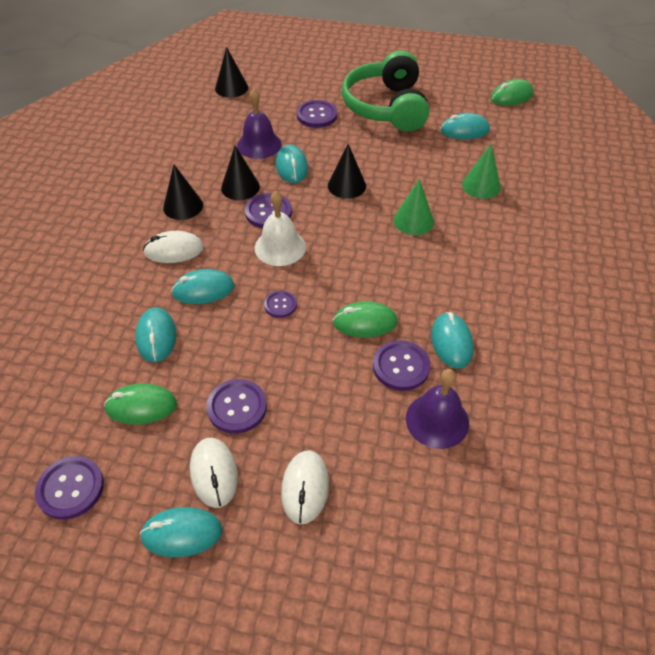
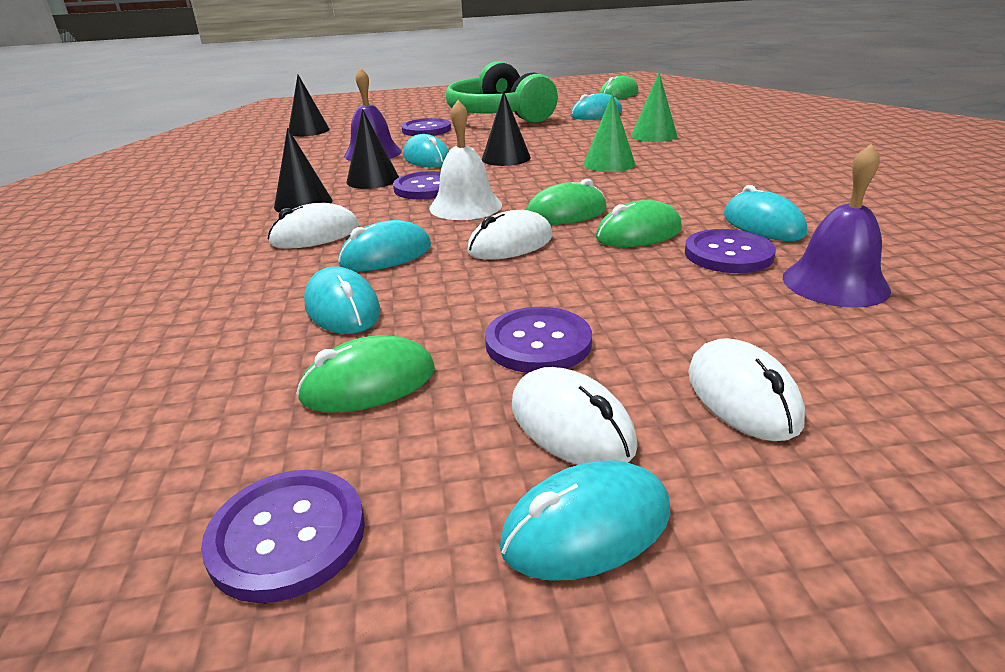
camera: 20 degrees left, 20 degrees down
(280, 305) = (510, 244): purple button -> white mouse
(337, 280) = (566, 213): none -> green mouse

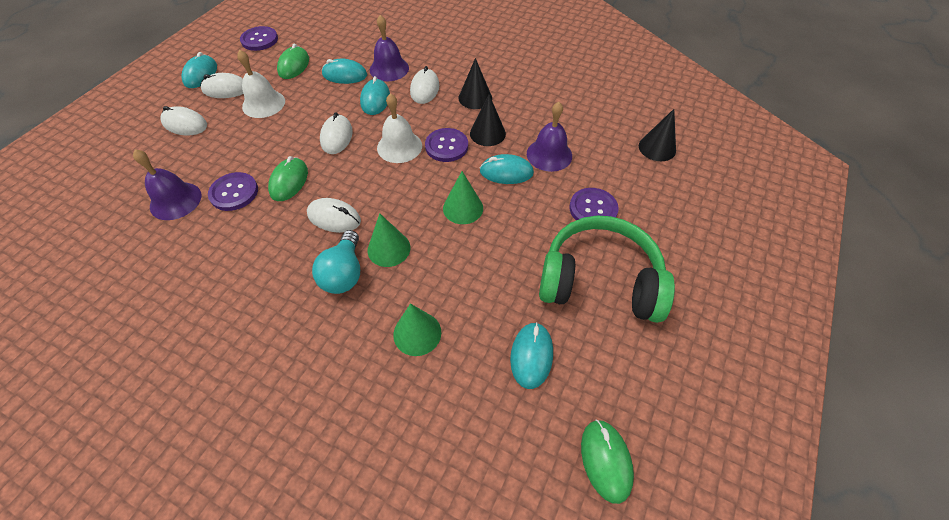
camera: 125 degrees right, 25 degrees up
(280, 279) = (389, 69): none -> purple bell
(506, 158) = (463, 208): black cone -> green cone
(538, 343) = (263, 104): purple button -> white bell
(566, 213) = (343, 174): green mouse -> none
(629, 193) = (334, 218): none -> white mouse
(670, 167) = (344, 273): none -> turquoise light bulb
(763, 225) = (233, 232): turquoise mouse -> none

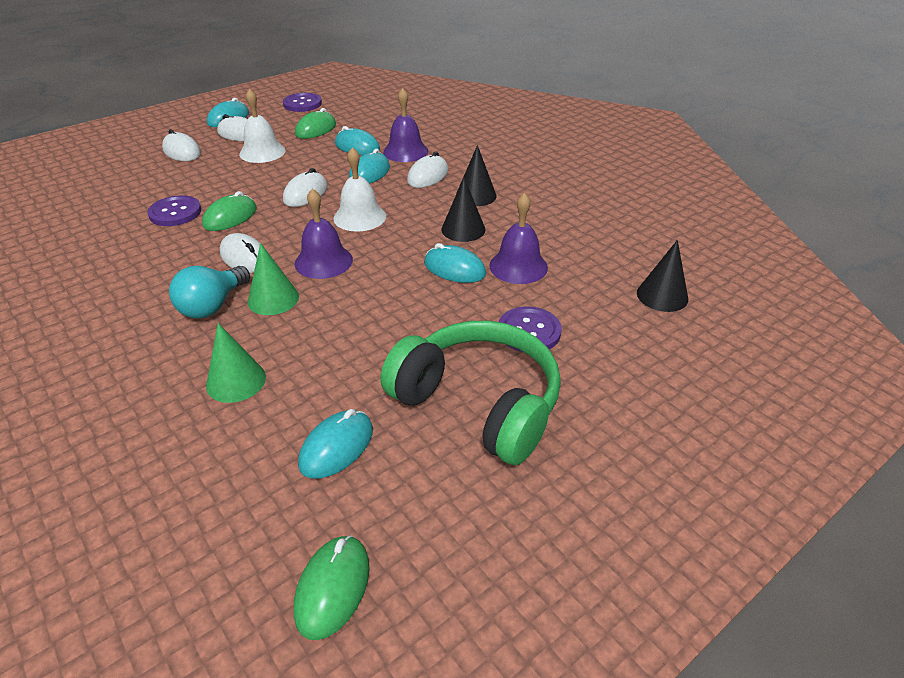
camera: 25 degrees right, 15 degrees down
(175, 201) = (122, 205): purple bell -> purple bell (323, 261)
(446, 146) = (409, 229): purple button -> none
(463, 208) = (379, 287): green cone -> none

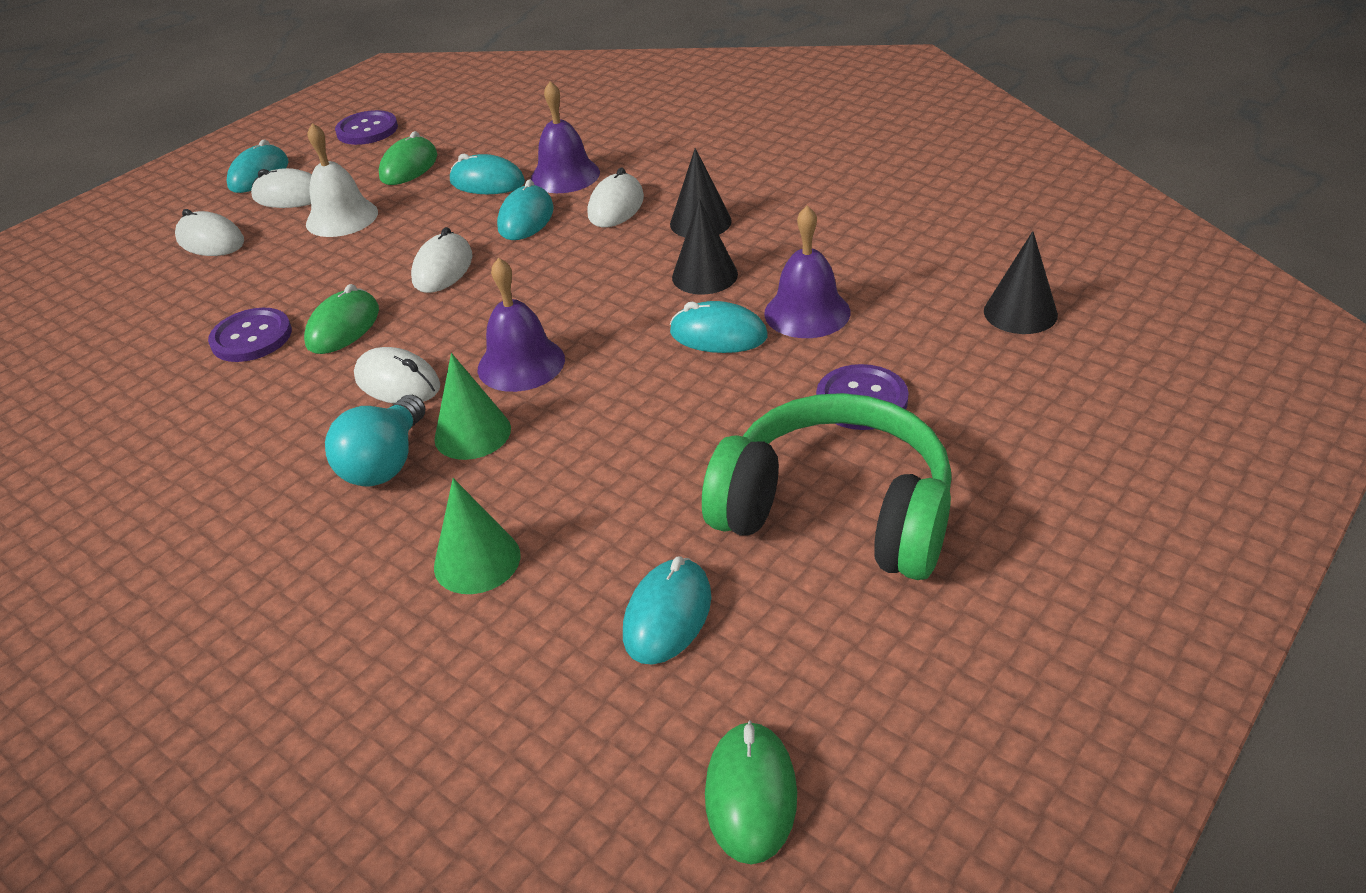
camera: 10 degrees left, 0 degrees up
(359, 217) = (543, 287): white bell -> none

